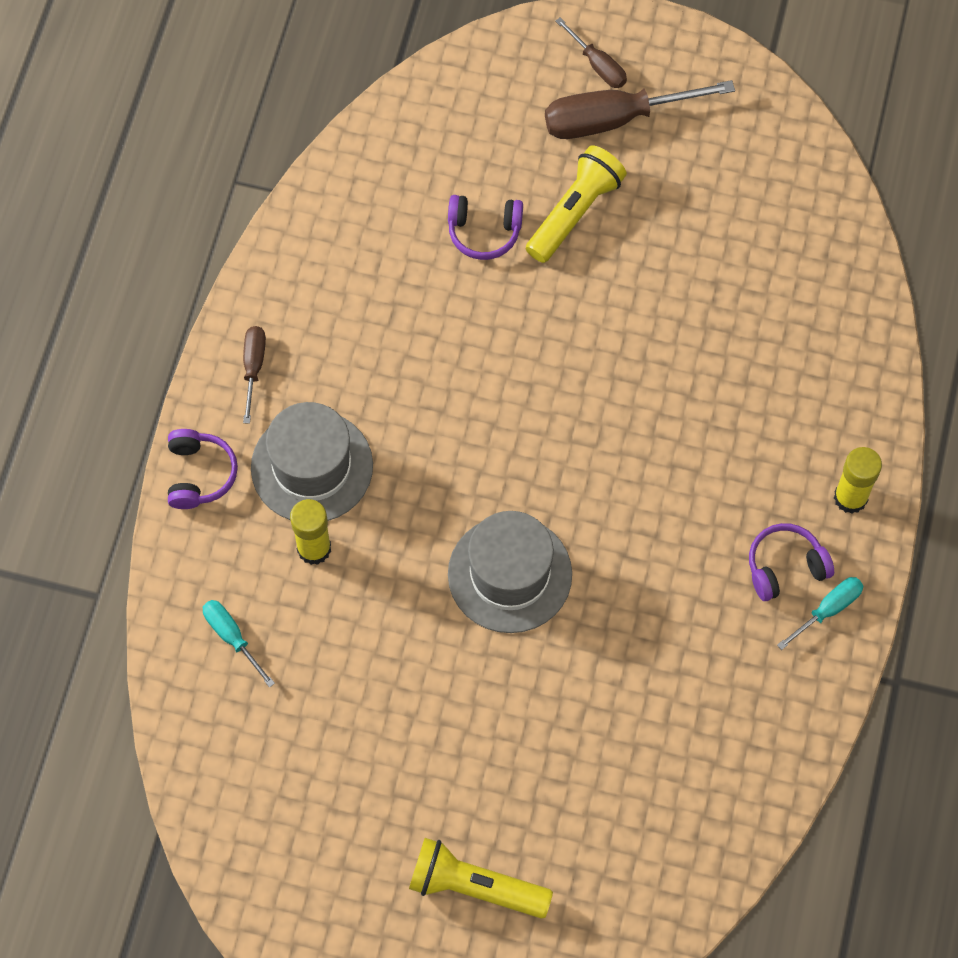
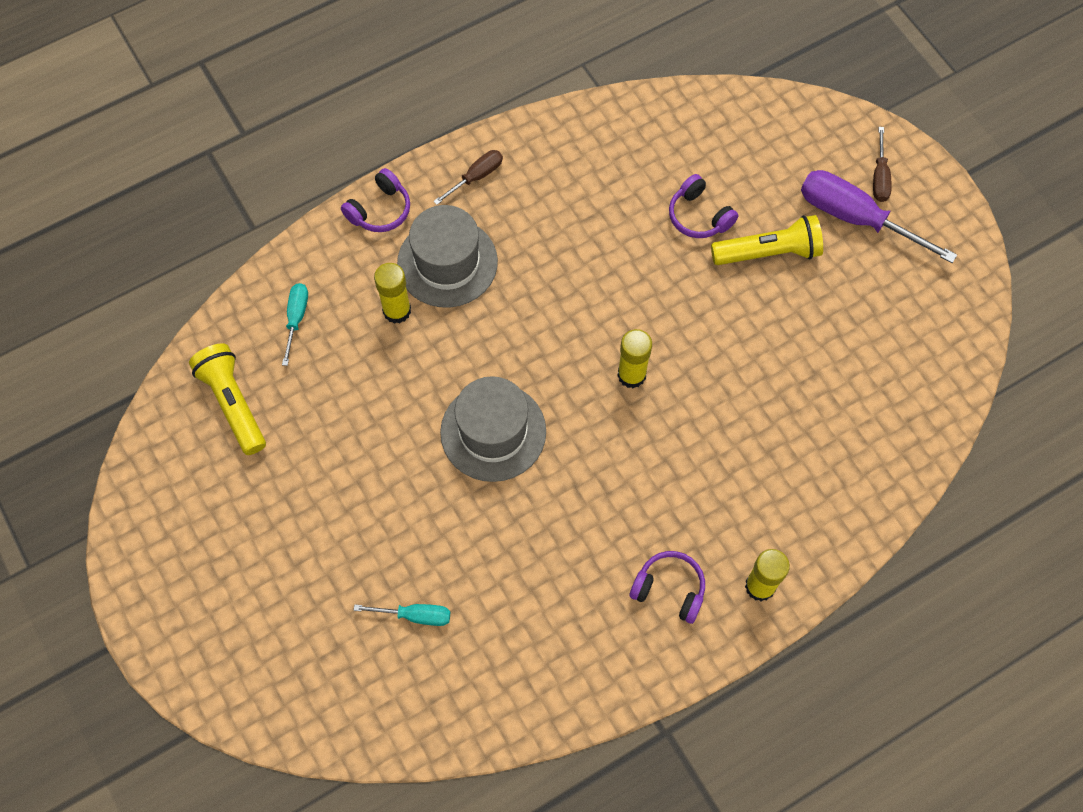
camera: 45 degrees right, 0 degrees up
(475, 887) = (270, 597): yellow flashlight -> yellow flashlight (233, 403)
(572, 420) = (631, 375): none -> yellow glue stick
(615, 119) = (856, 218): brown screwdriver -> purple screwdriver
(828, 610) = (668, 643): turquoise screwdriver -> turquoise screwdriver (415, 615)

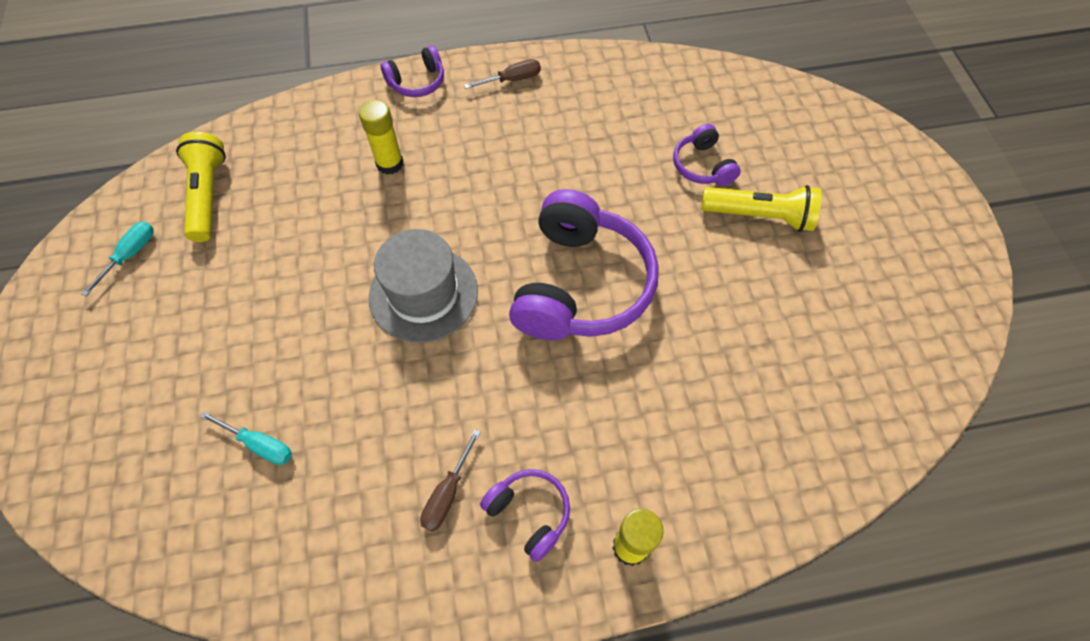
camera: 20 degrees right, 5 degrees down
(296, 319) = (300, 144): turquoise screwdriver -> turquoise screwdriver (130, 255)
(447, 262) = (453, 138): grey hat -> none
(631, 375) = (580, 284): yellow glue stick -> purple headphones
(856, 218) = (859, 211): purple screwdriver -> none
(879, 177) = (895, 182): brown screwdriver -> brown screwdriver (447, 493)

